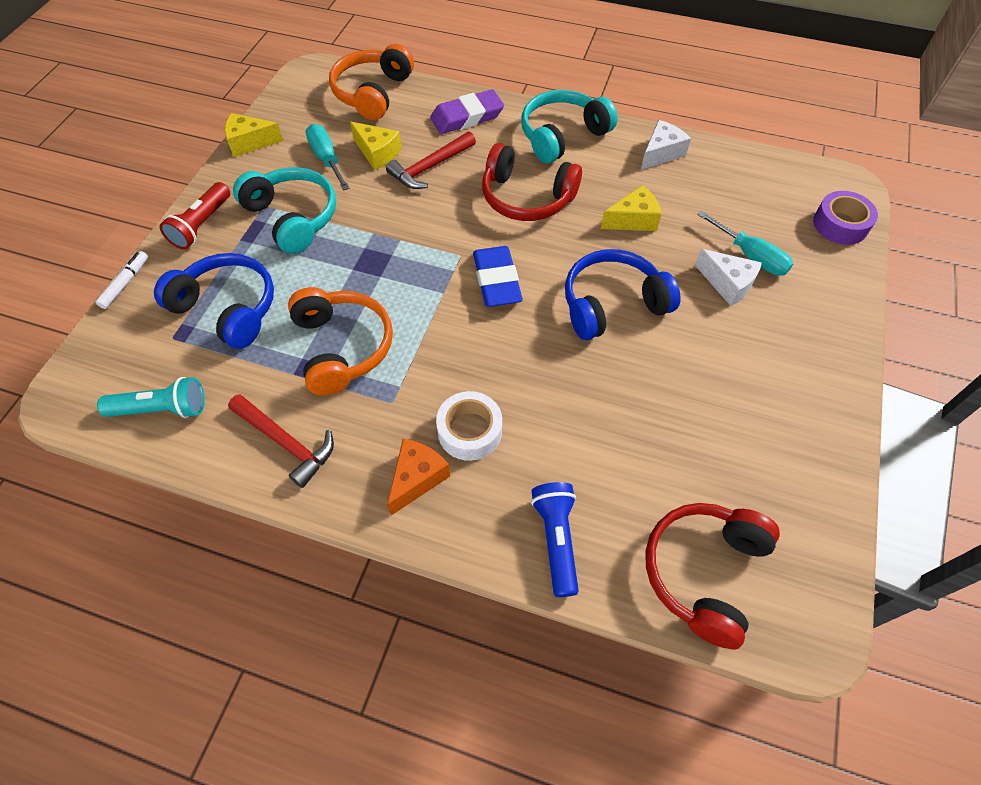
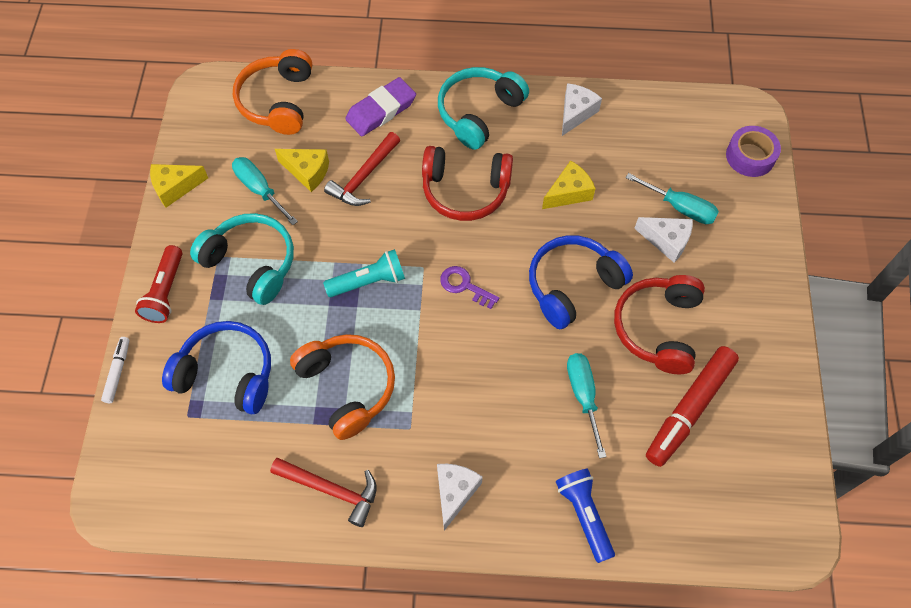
camera: 15 degrees left, 5 degrees up
(162, 409) = (207, 487): turquoise flashlight -> turquoise flashlight (368, 281)
(417, 478) = (455, 492): orange cheese -> white cheese
(469, 431) = (485, 438): white tape -> none
(497, 280) = (464, 286): blue eraser -> purple key
(592, 414) = (583, 396): none -> turquoise screwdriver
(704, 572) = (706, 511): red headphones -> red headphones (658, 328)
(712, 456) = (690, 409): none -> red marker

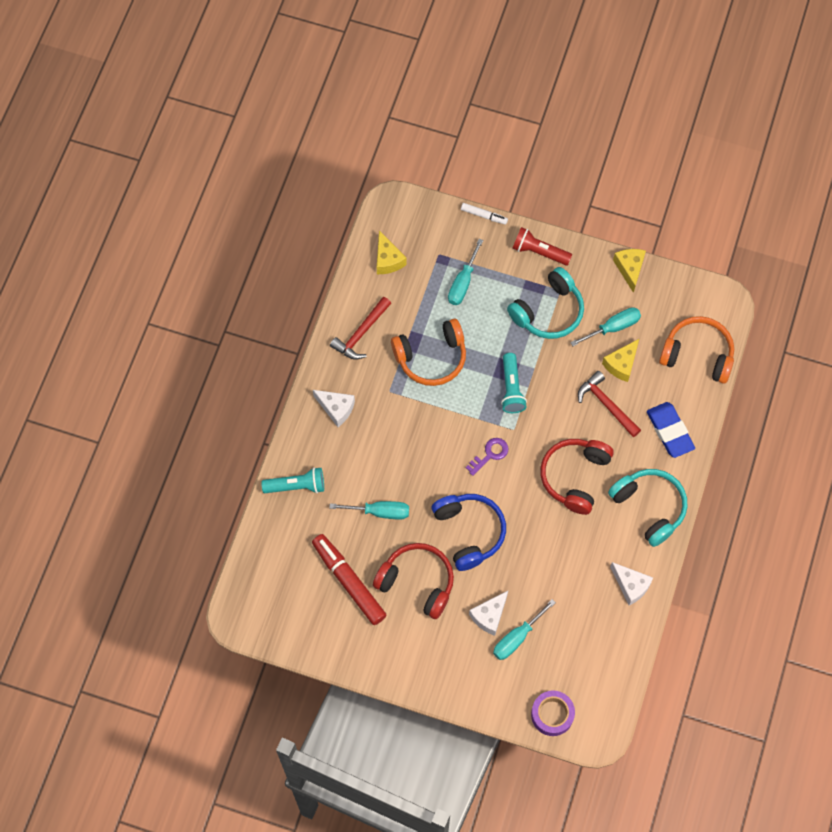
camera: 105 degrees right, 5 degrees up
(227, 374) = (463, 283): blue headphones -> turquoise screwdriver
(381, 110) = (670, 431): purple eraser -> blue eraser
(569, 193) = (553, 555): yellow cheese -> yellow cheese (388, 260)
(584, 515) = (296, 486): blue flashlight -> turquoise flashlight

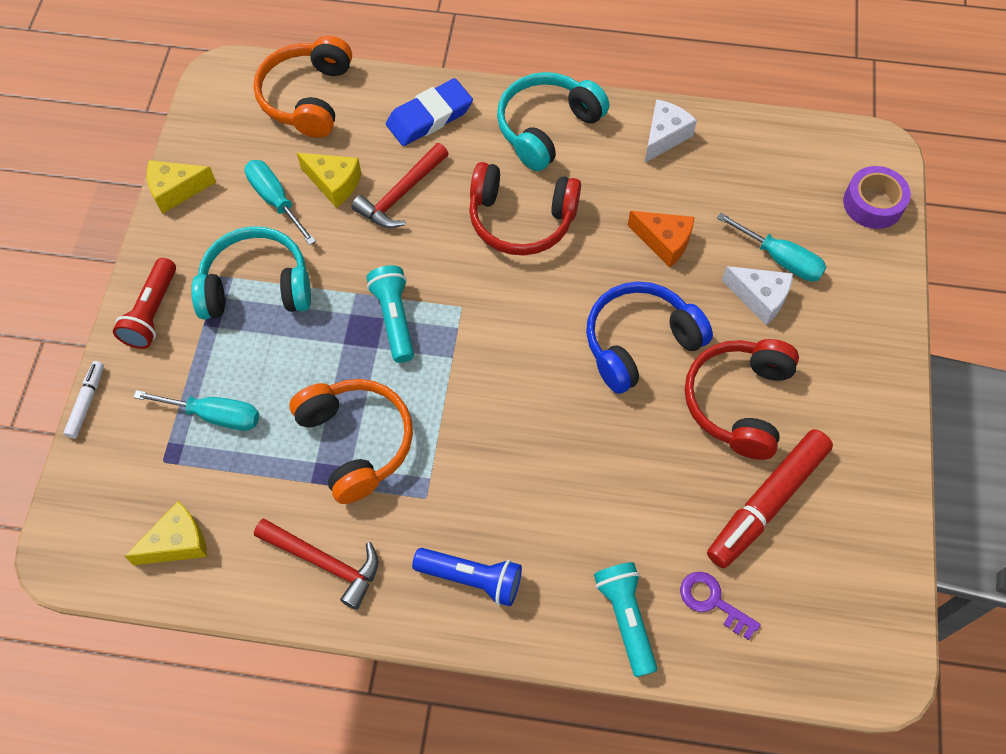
camera: 100 degrees left, 5 degrees down
(336, 409) = (472, 578): white cheese -> blue flashlight
(380, 512) = (639, 476): turquoise screwdriver -> none
(490, 454) = (508, 333): purple key -> purple key (712, 601)
(511, 388) = (394, 319): turquoise flashlight -> turquoise flashlight turned 90 degrees counterclockwise
(542, 565) = (664, 242): none -> orange cheese
(548, 311) = (256, 287): turquoise headphones -> turquoise headphones turned 45 degrees counterclockwise

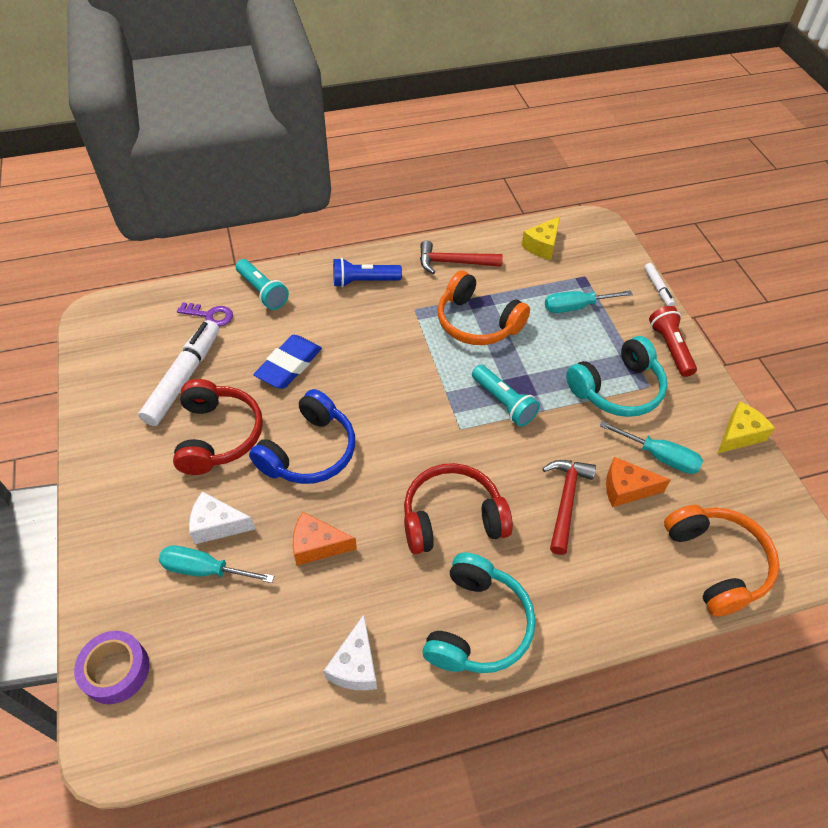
camera: 155 degrees right, 10 degrees down
(334, 183) = (626, 489): yellow cheese -> orange cheese
(429, 117) = (594, 589): blue eraser -> blue eraser (289, 365)
(767, 502) = (183, 378): red marker -> white marker

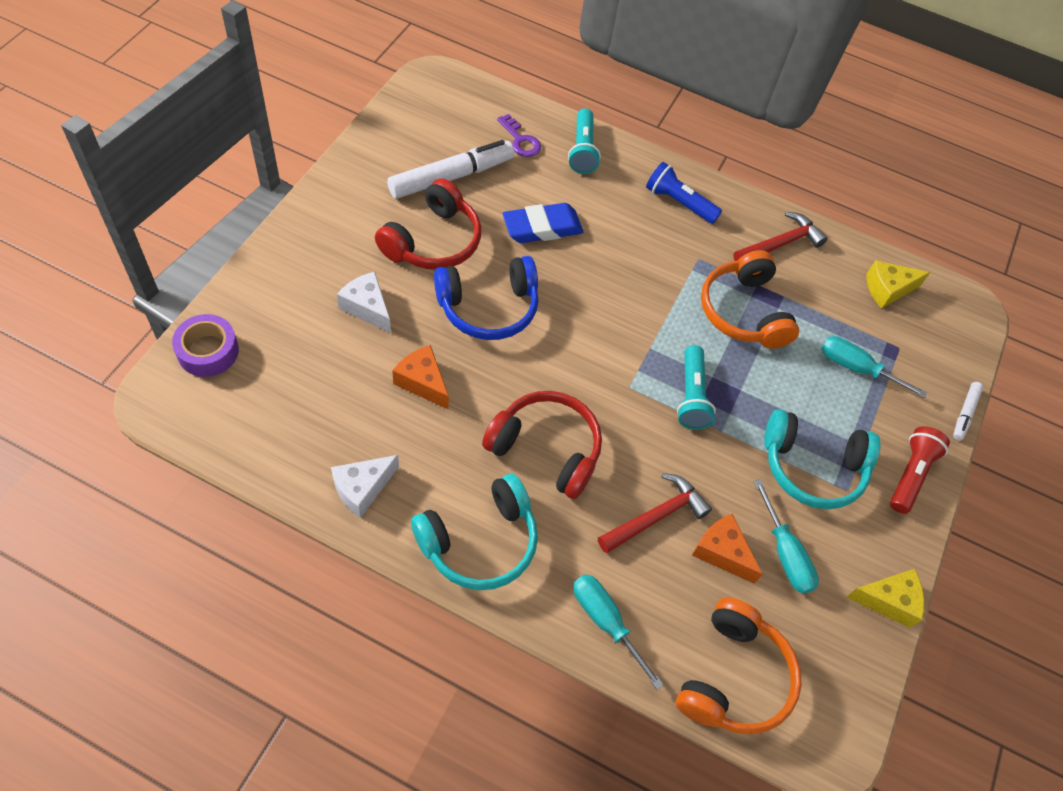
camera: 35 degrees right, 5 degrees up
(205, 570) = (328, 332): turquoise screwdriver -> turquoise screwdriver (606, 622)
(453, 262) = (780, 244): red hammer -> red hammer turned 105 degrees clockwise

